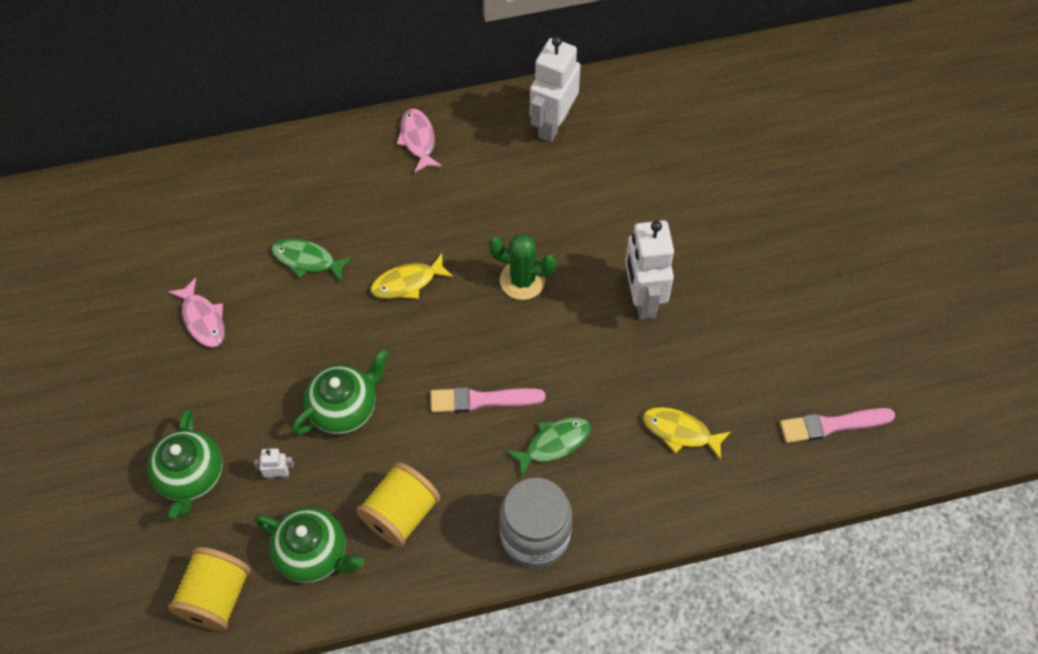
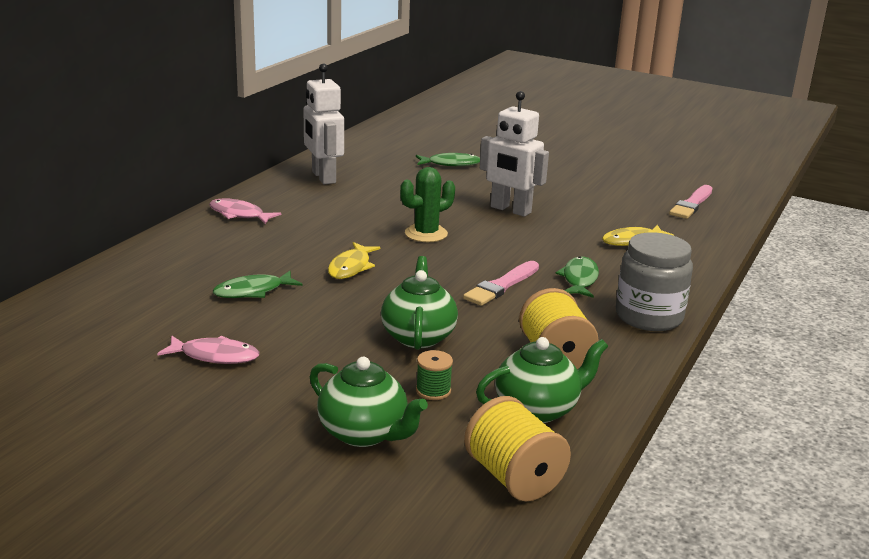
camera: 50 degrees left, 35 degrees down
(278, 475) = (433, 391): white robot -> green spool
(696, 180) = (450, 164): none -> green fish

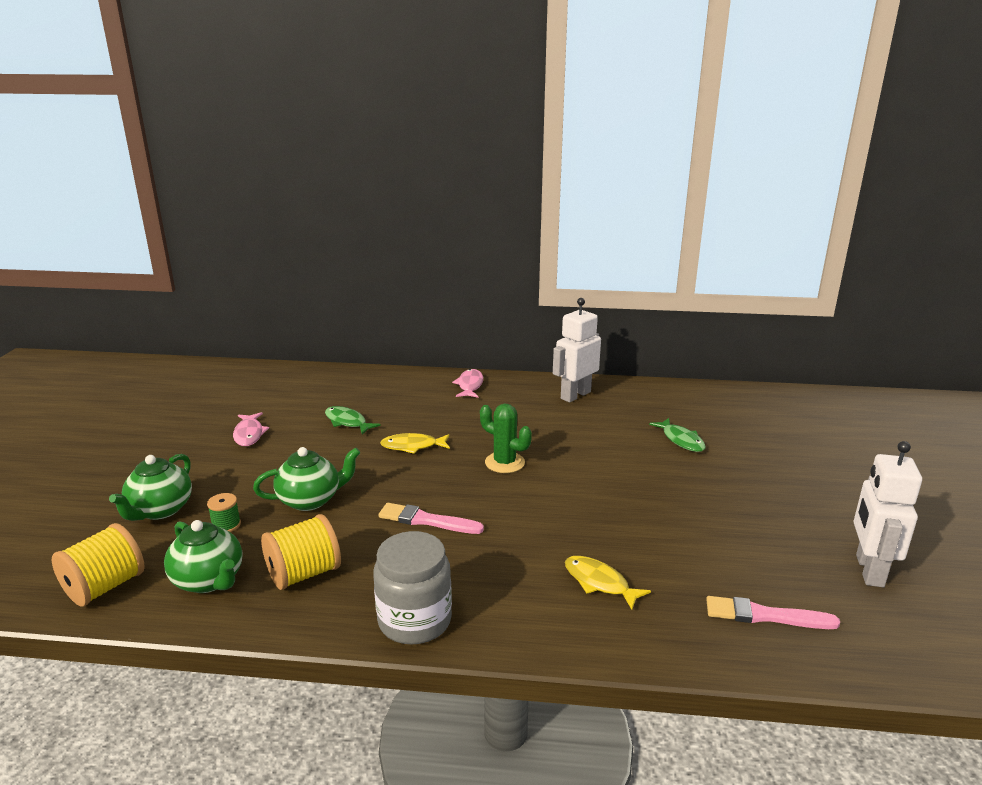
camera: 70 degrees right, 0 degrees up
(510, 210) = (603, 493): white robot -> white robot (869, 570)
(579, 279) = (472, 562): green fish -> none

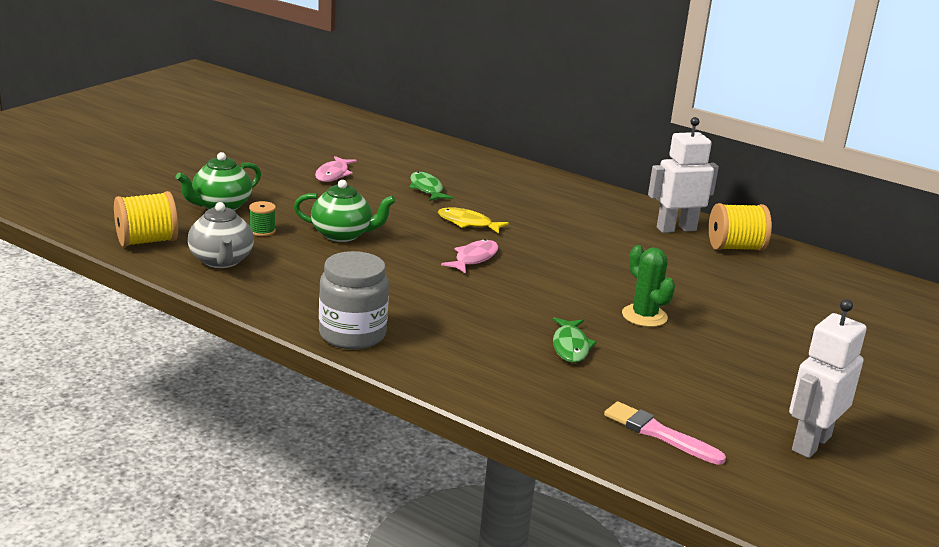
camera: 25 degrees right, 0 degrees up
(209, 580) = (221, 261): green teapot -> grey teapot
(304, 574) = (294, 279): yellow spool -> yellow spool (735, 247)
(426, 520) = (426, 277): pink brush -> none
(470, 385) = (574, 192): pink fish -> pink fish (474, 258)
(504, 463) = (541, 259): green cactus -> green cactus (644, 316)
(599, 583) = (532, 364): yellow fish -> none
(681, 440) = (745, 295): green fish -> green fish (570, 346)

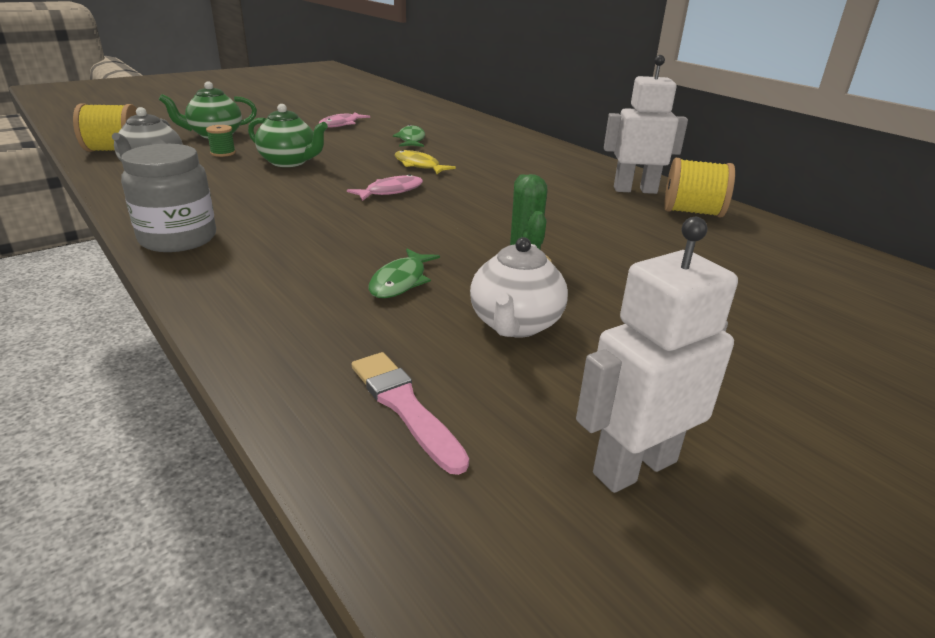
camera: 20 degrees right, 5 degrees up
(679, 368) = (515, 325): none -> white teapot

